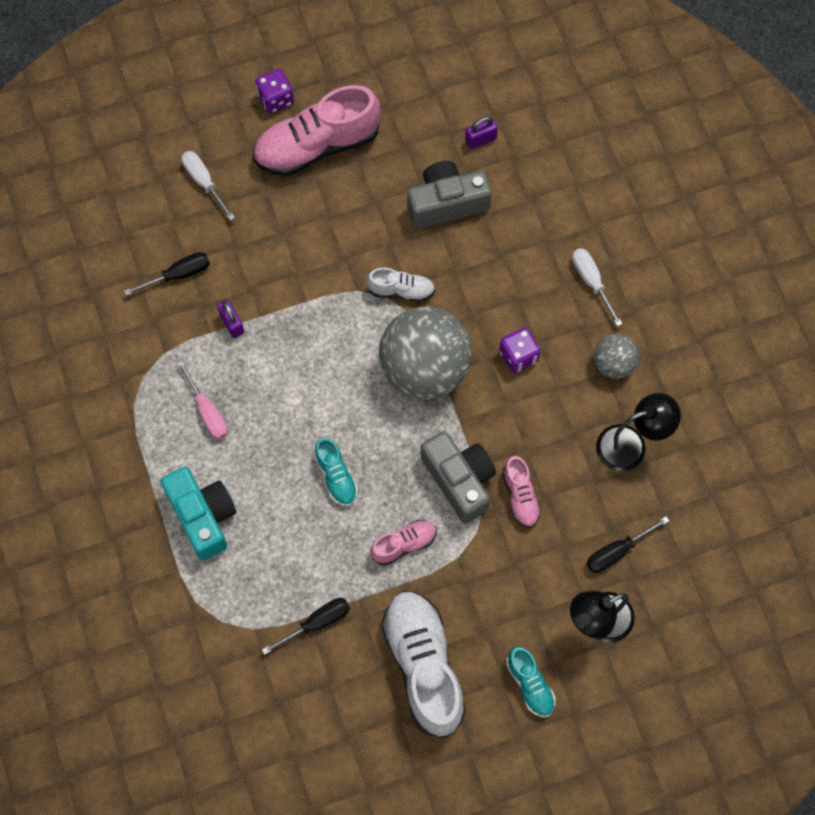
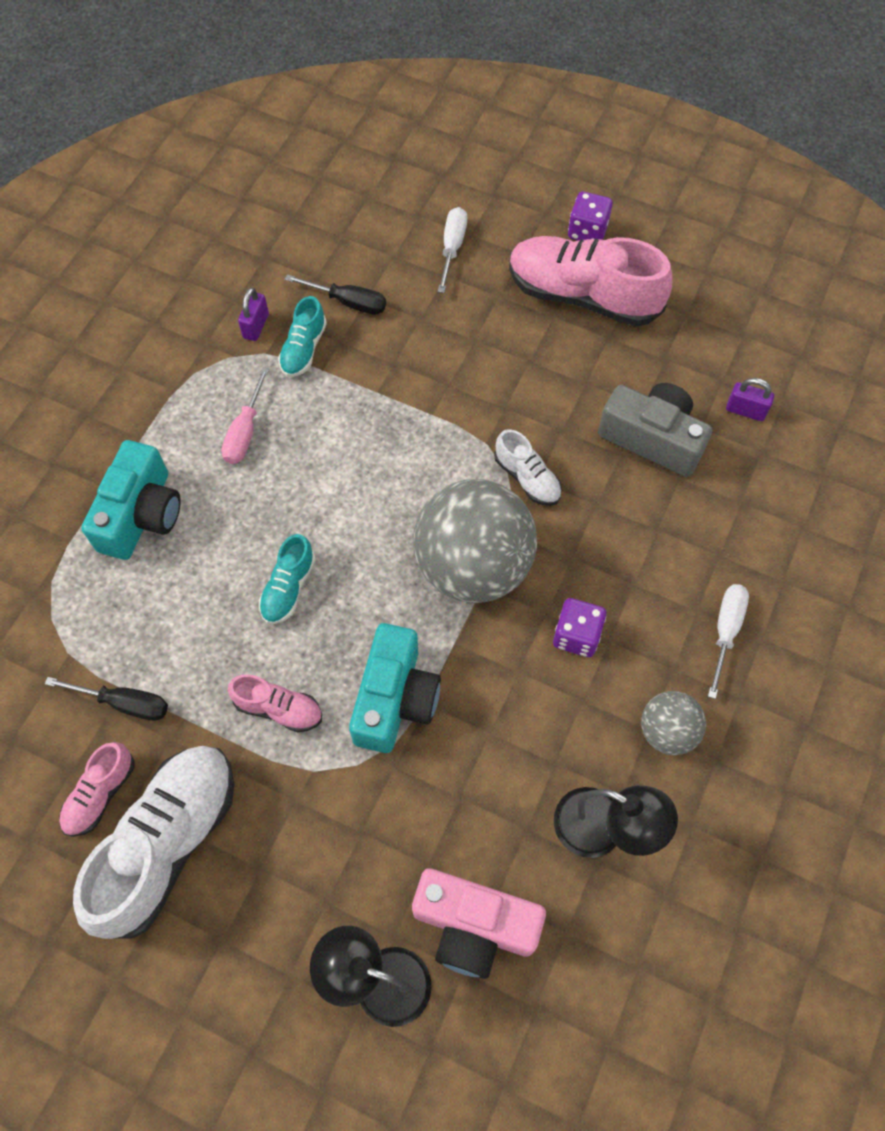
camera: 45 degrees right, 5 degrees down
(232, 324) = (347, 378): purple padlock -> purple padlock (256, 326)
(459, 480) = (395, 699): grey camera -> turquoise camera
(520, 496) = (436, 771): pink shoe -> pink shoe (100, 794)
(530, 684) = (243, 971): turquoise shoe -> turquoise shoe (303, 349)
(617, 552) = (474, 926): black screwdriver -> pink camera

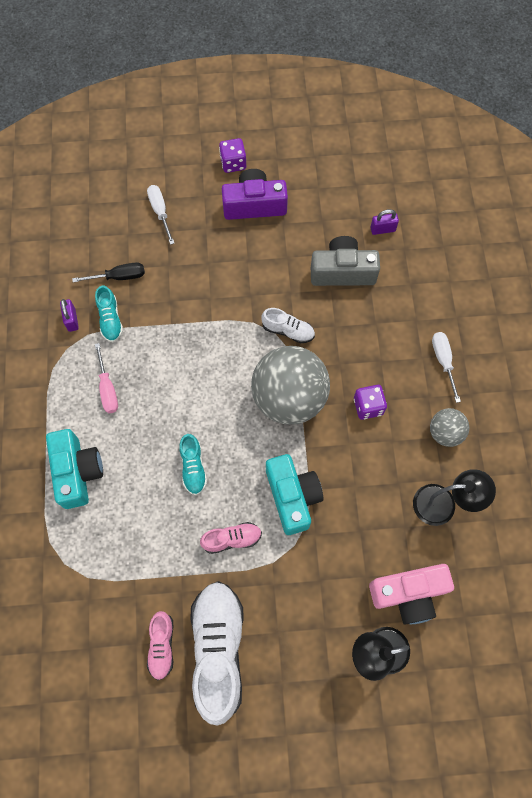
camera: 30 degrees left, 5 degrees up
(124, 703) = (141, 587): black screwdriver -> none
(583, 296) = (254, 205): pink shoe -> purple camera

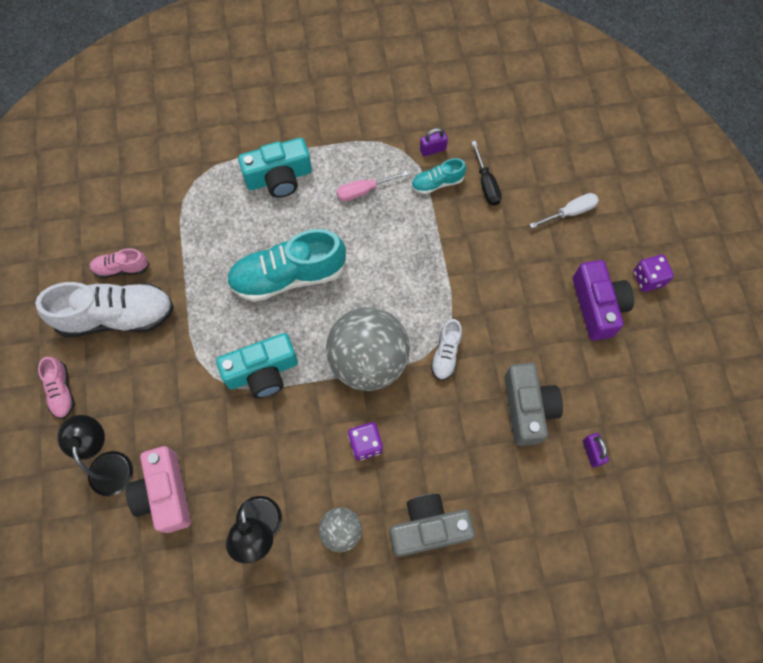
camera: 85 degrees right, 0 degrees up
(193, 467) = (288, 276): turquoise shoe -> turquoise shoe, size x2.03
(232, 539) = (218, 318): pink shoe -> pink shoe (61, 391)
(443, 361) = (428, 528): white screwdriver -> grey camera

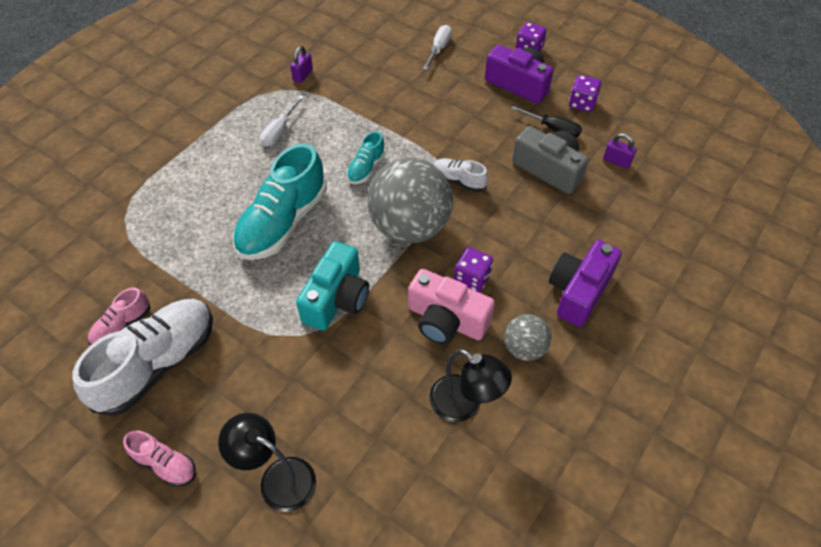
camera: 45 degrees left, 15 degrees down
(165, 494) = (356, 453): pink camera -> pink camera (446, 320)
(279, 177) = (200, 167): turquoise camera -> none
(363, 191) = (279, 131): pink screwdriver -> white screwdriver
(428, 528) = (579, 291): grey camera -> purple camera
(437, 183) = (329, 91): turquoise shoe -> turquoise shoe (366, 168)
(446, 354) = (458, 181): white shoe -> white shoe turned 150 degrees clockwise
(486, 184) = (365, 70): black screwdriver -> black screwdriver (553, 129)
(630, 372) = (582, 103): none -> purple dice

